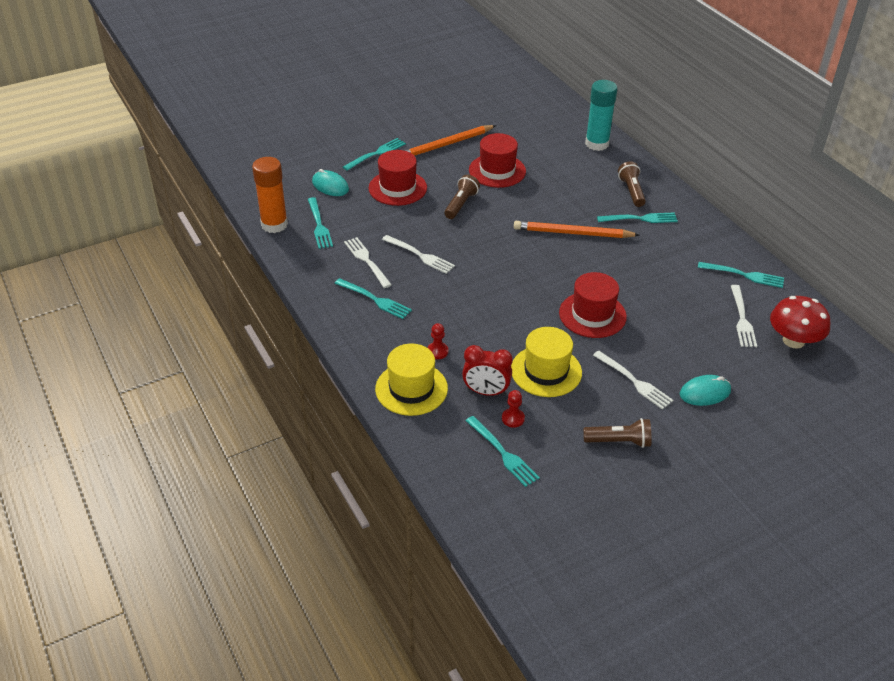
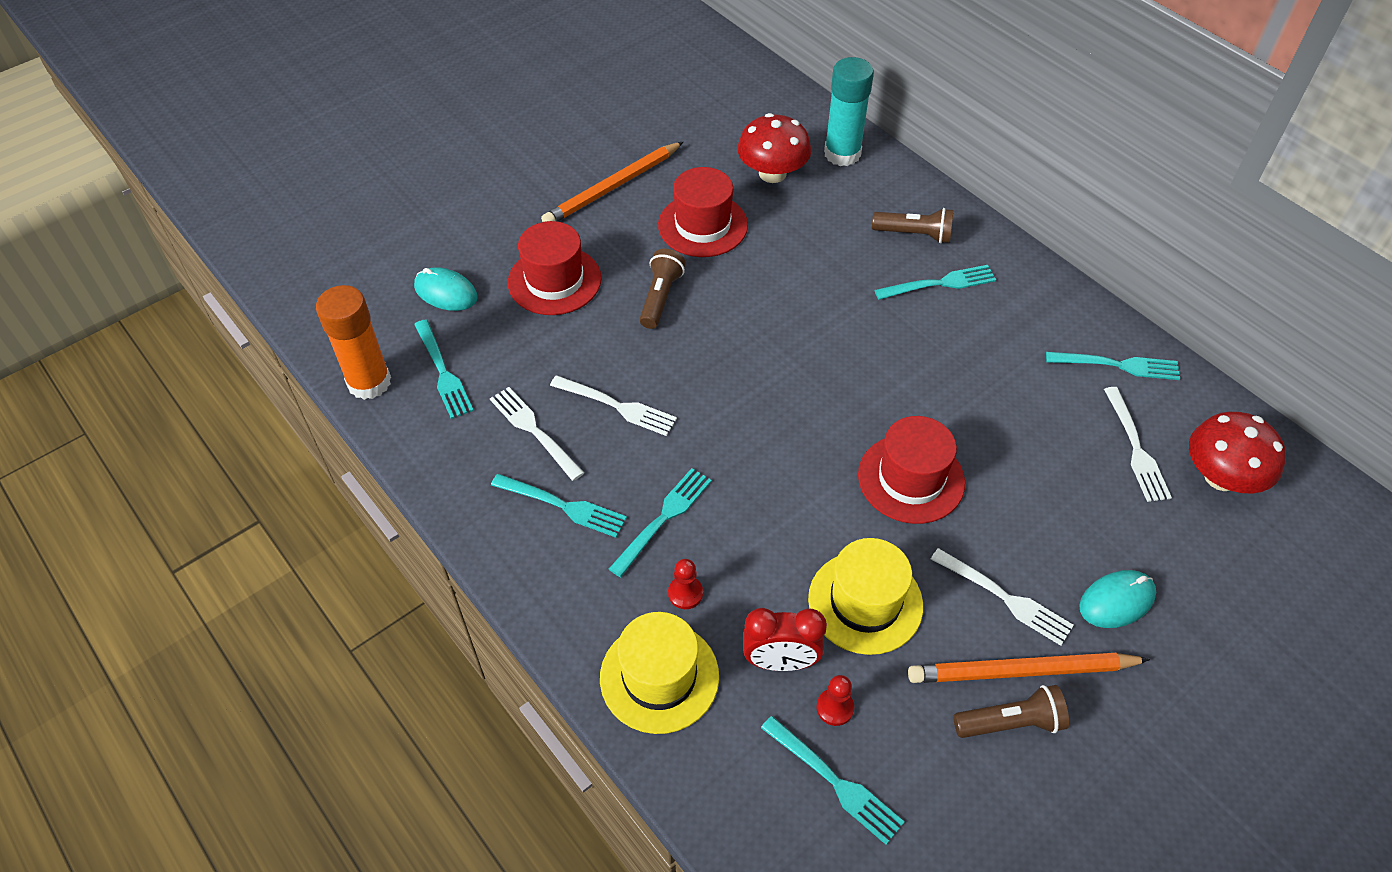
camera: 10 degrees left, 10 degrees up
(376, 154) = (507, 220): turquoise fork -> turquoise fork (663, 519)
(549, 149) = (772, 173): none -> red mushroom
(573, 233) = (845, 326): orange pencil -> orange pencil (1022, 671)
(631, 191) = (914, 234): brown flashlight -> brown flashlight turned 120 degrees clockwise

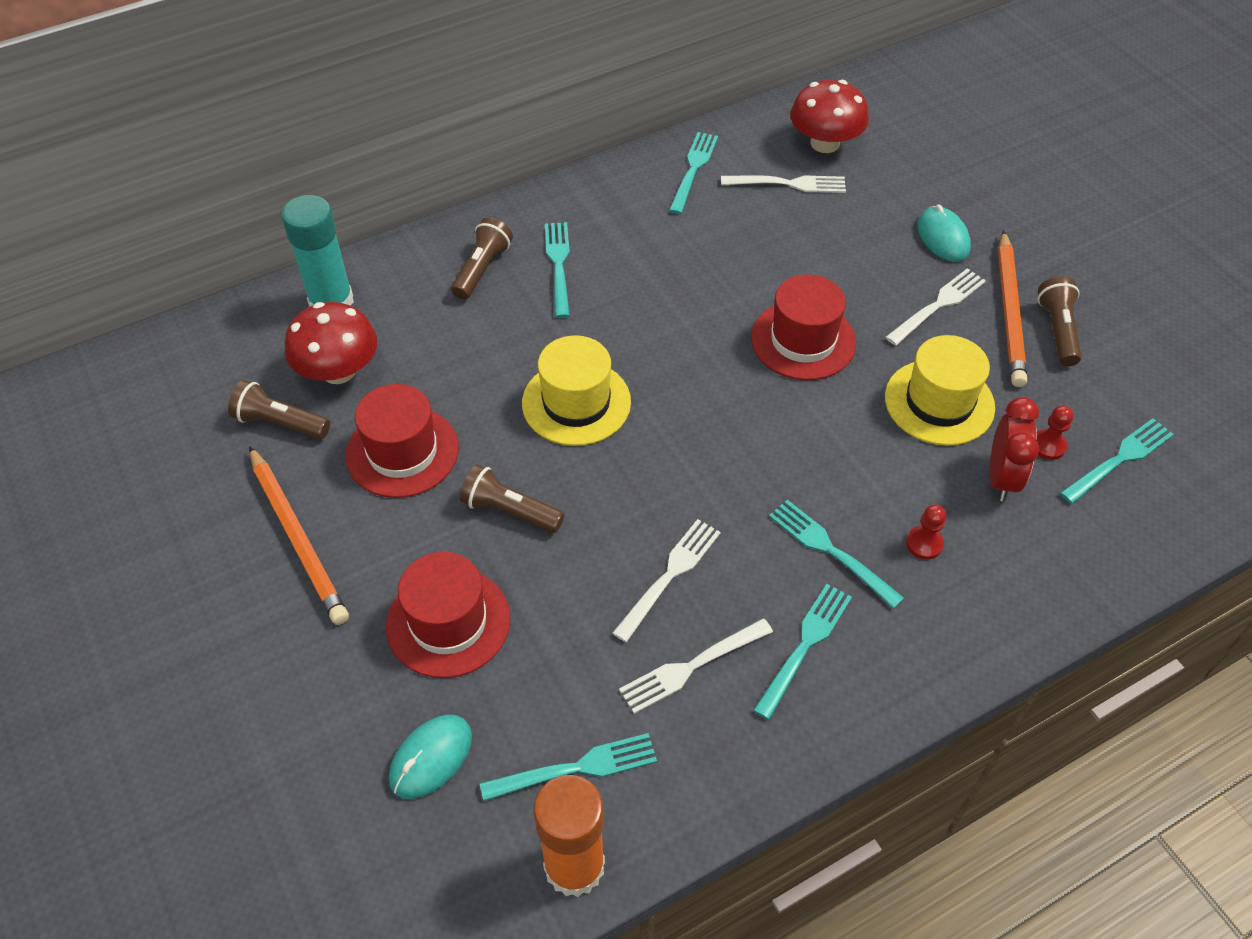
camera: 80 degrees left, 0 degrees up
(659, 677) = (1019, 579): yellow hat -> yellow hat (576, 402)
(712, 154) = (280, 423): none -> brown flashlight

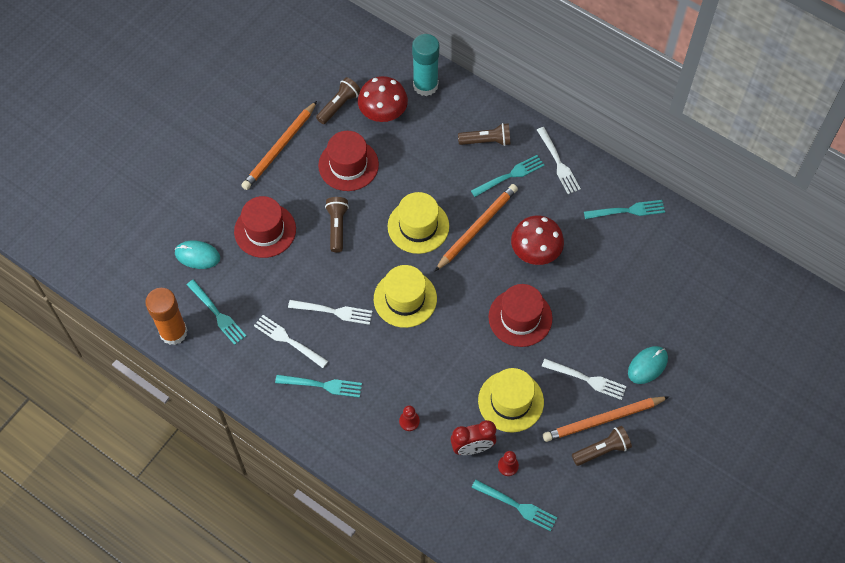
camera: 65 degrees right, 10 degrees up
(280, 423) = (339, 105): brown flashlight -> brown flashlight turned 45 degrees clockwise
(623, 333) = (477, 228): none -> orange pencil
(697, 467) = (405, 298): none -> yellow hat
(788, 184) = (645, 265): white fork -> white fork (558, 163)
(825, 143) = (695, 273): red mushroom -> red mushroom (535, 251)
(831, 551) = (383, 379): turquoise fork -> none

